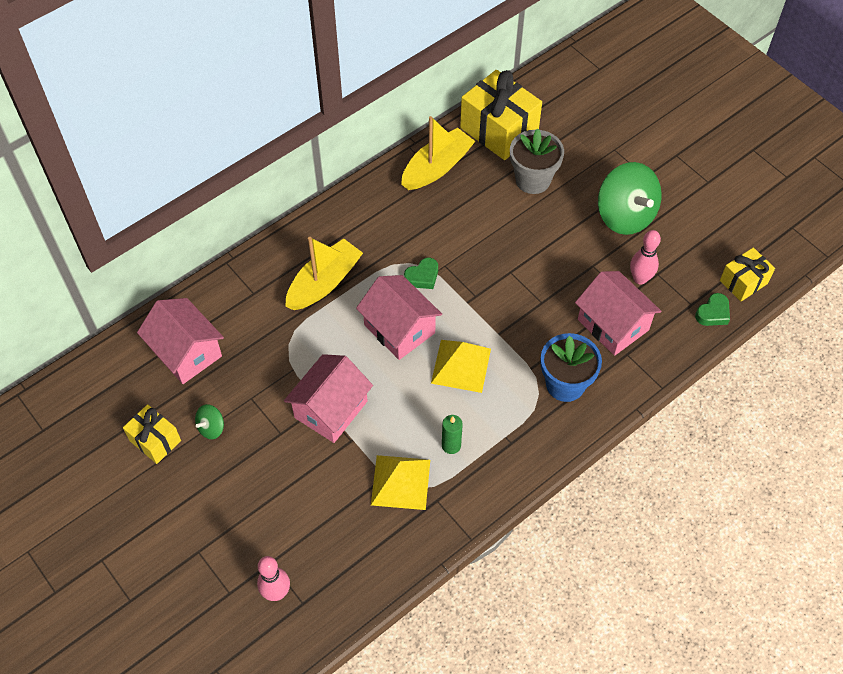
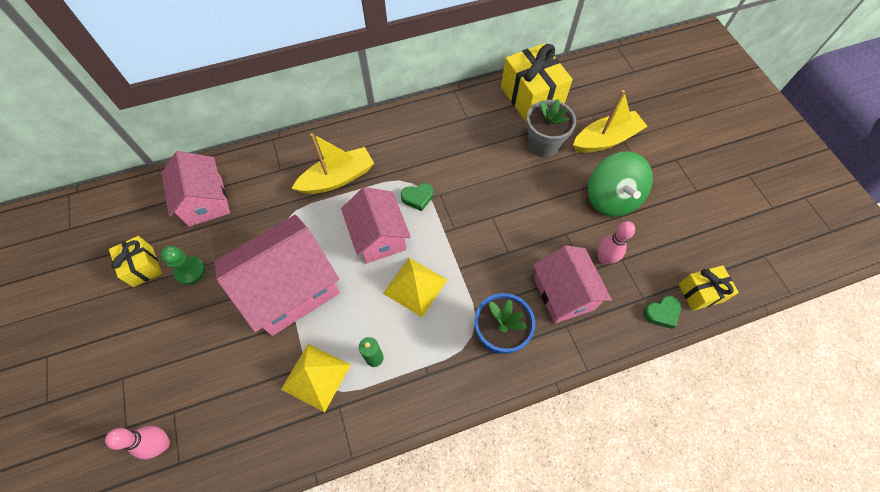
camera: 20 degrees right, 5 degrees up
(211, 428) = (190, 271): green spinning top -> green pawn
(331, 409) = (290, 288): pink house -> pink house, size x1.50
(437, 167) = (468, 113): yellow boat -> yellow boat (606, 140)

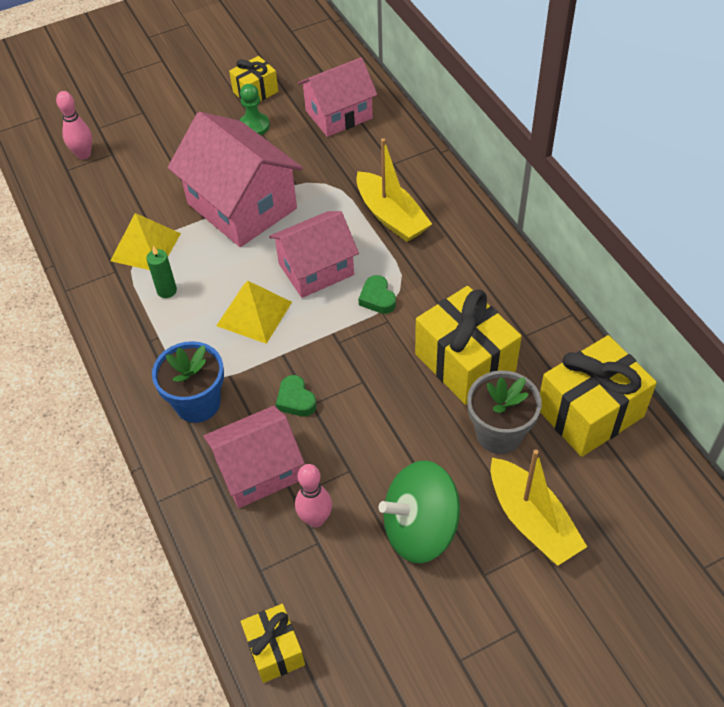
camera: 85 degrees right, 10 degrees down
(484, 154) = (465, 362): none -> yellow gift
(661, 313) = (239, 593): green heart -> green heart (296, 400)

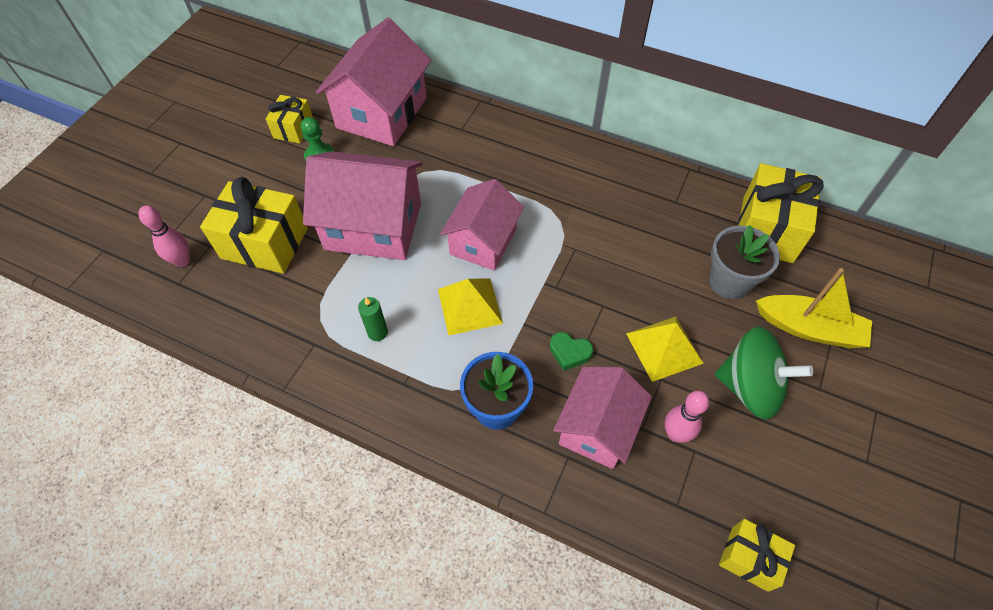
camera: 40 degrees left, 5 degrees up
(145, 247) = (322, 307): yellow pyramid -> yellow pyramid (664, 348)
(339, 114) = (382, 113): pink house -> pink house, size x1.50
(377, 298) = (551, 236): green heart -> none
(391, 216) = (499, 169): yellow boat -> none
(420, 529) = (750, 387): green spinning top -> green spinning top turned 105 degrees counterclockwise
(465, 362) = (657, 245): yellow gift -> yellow gift (264, 243)

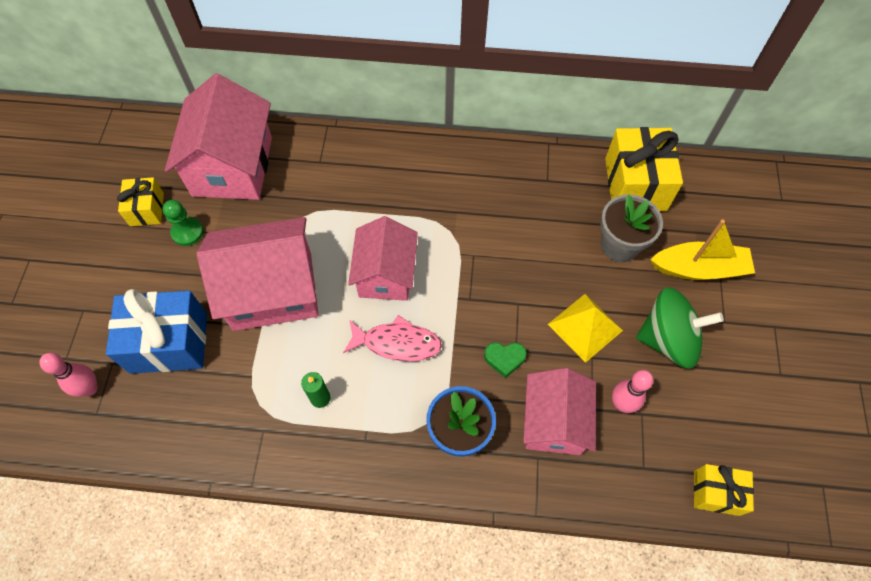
camera: 20 degrees left, 5 degrees up
(264, 243) = (169, 343): yellow gift -> blue gift
(469, 306) = (397, 343): yellow pyramid -> pink fish

